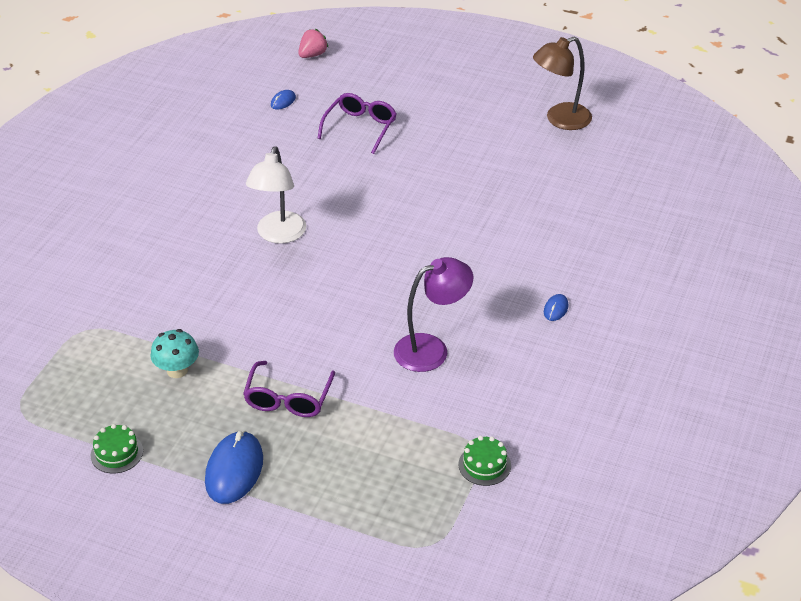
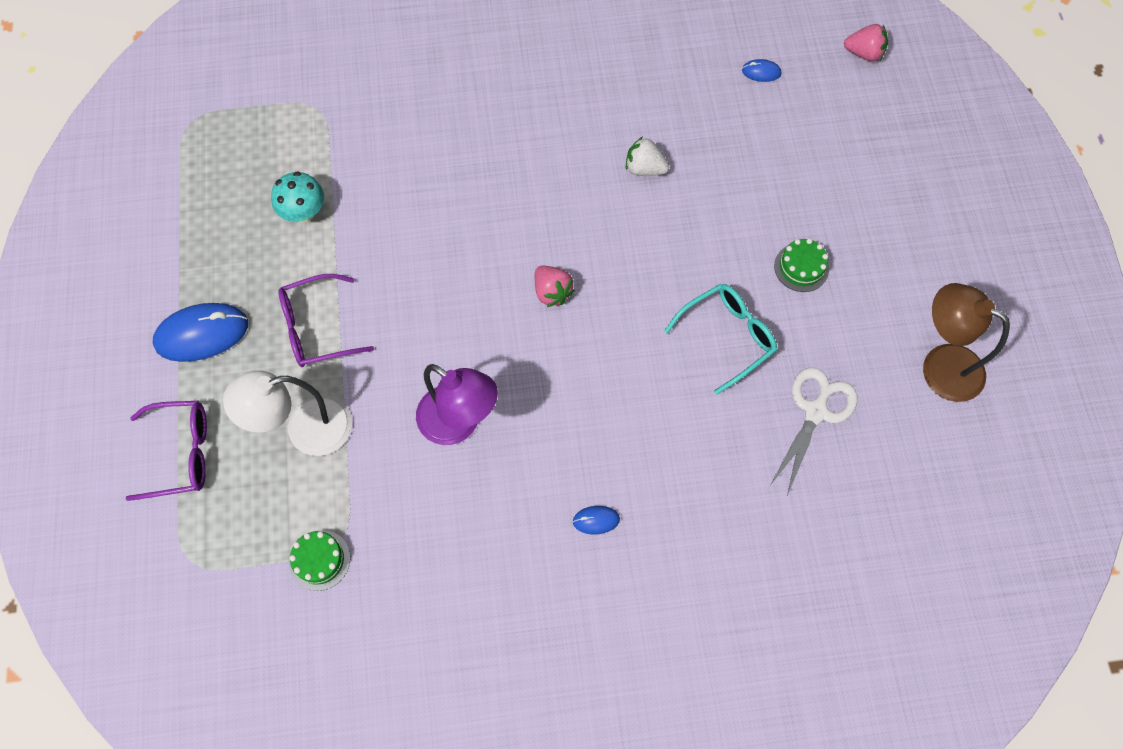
camera: 60 degrees right, 25 degrees up
(117, 453) = (177, 226): green cake -> green cake (801, 267)
(278, 235) = (544, 189): white lamp -> white lamp (305, 430)
(307, 182) = (644, 168): none -> white strawberry
(360, 127) = (771, 167): purple glasses -> purple glasses (181, 453)
(366, 263) = (552, 292): none -> pink strawberry
(469, 197) = (727, 337): none -> turquoise glasses
(552, 182) = (815, 412): none -> white scissors

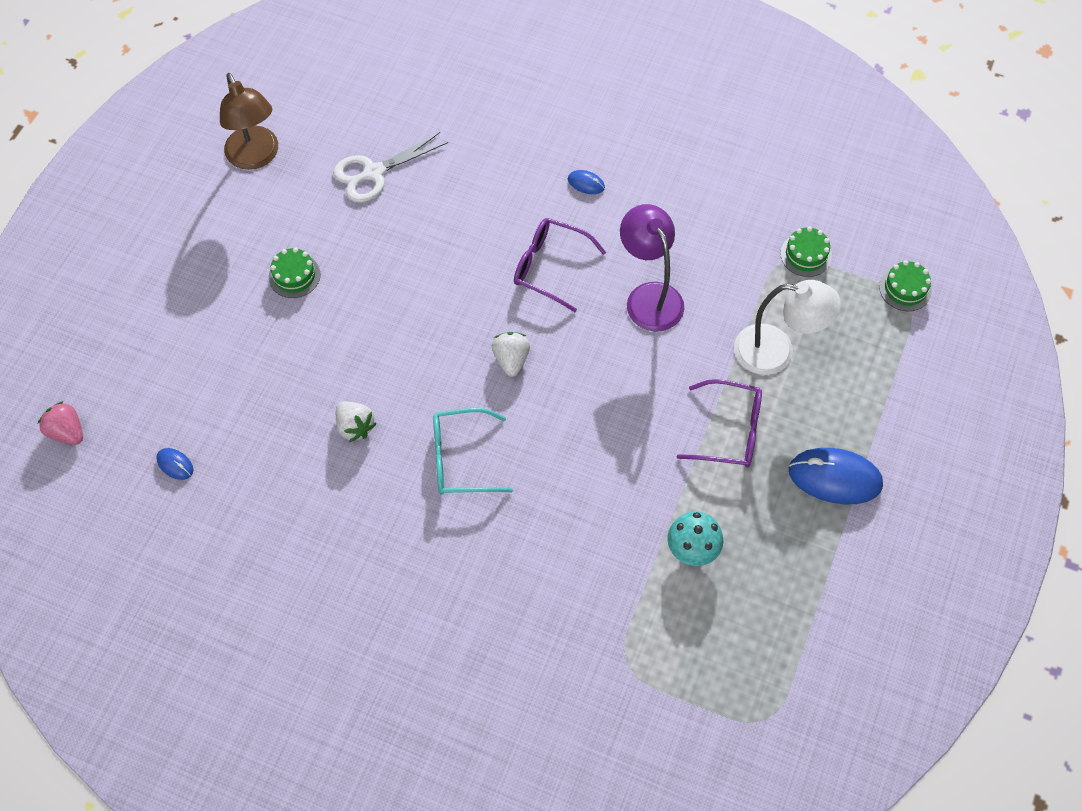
camera: 150 degrees left, 5 degrees down
(181, 453) = (887, 384): purple glasses -> purple glasses (549, 267)
(196, 575) = (905, 289): none -> green cake
(552, 292) = (511, 360): pink strawberry -> white strawberry
(727, 337) = (396, 254): turquoise glasses -> turquoise glasses (460, 459)

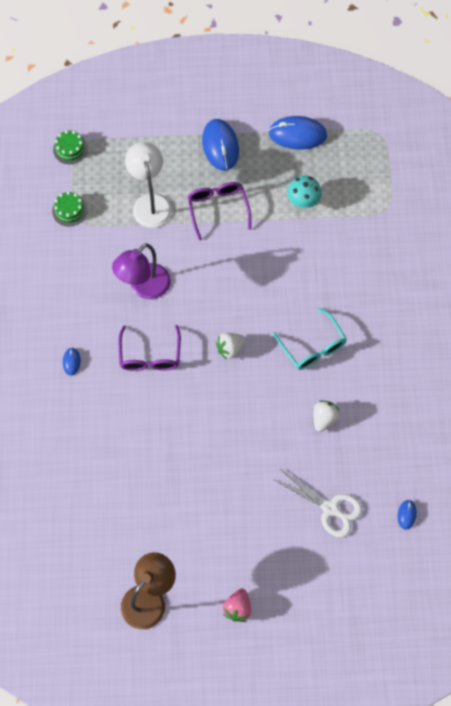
camera: 115 degrees left, 5 degrees up
(67, 432) = (422, 598): pink strawberry -> pink strawberry (237, 608)
(294, 276) = (235, 516): green cake -> none
(374, 173) = (125, 506): white scissors -> white scissors (330, 508)
(812, 594) = (297, 134): none -> blue mouse

